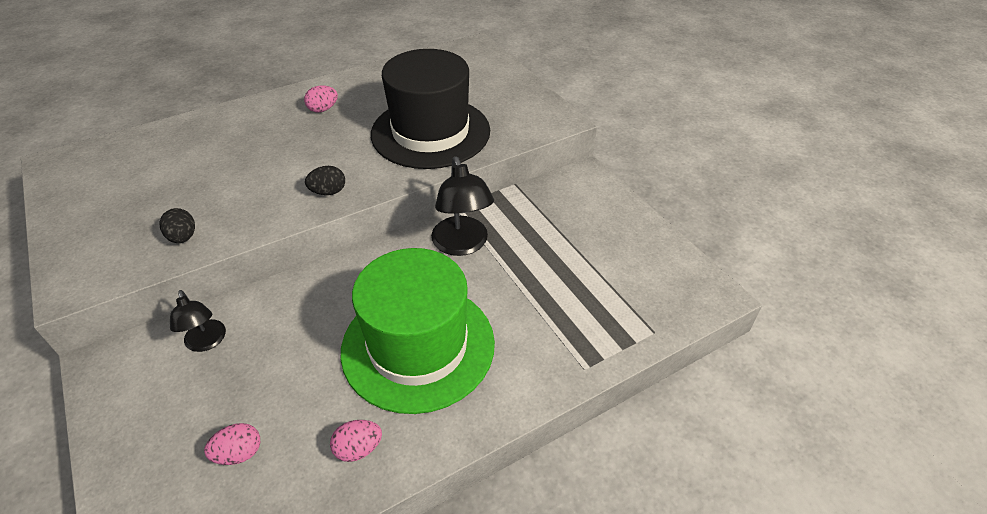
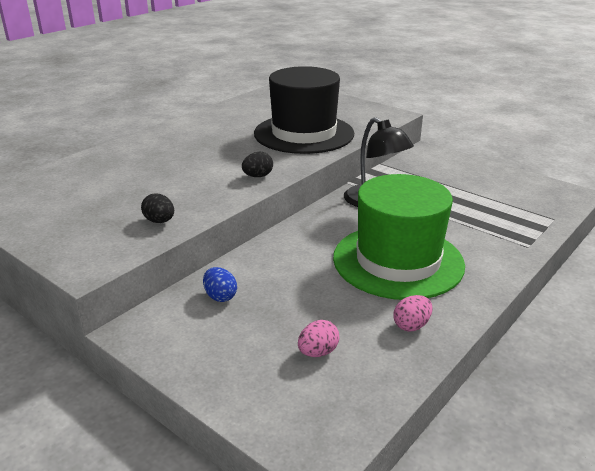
camera: 20 degrees left, 15 degrees down
(207, 342) = (220, 296): black lamp -> blue egg
(323, 109) = (201, 134): pink egg -> none

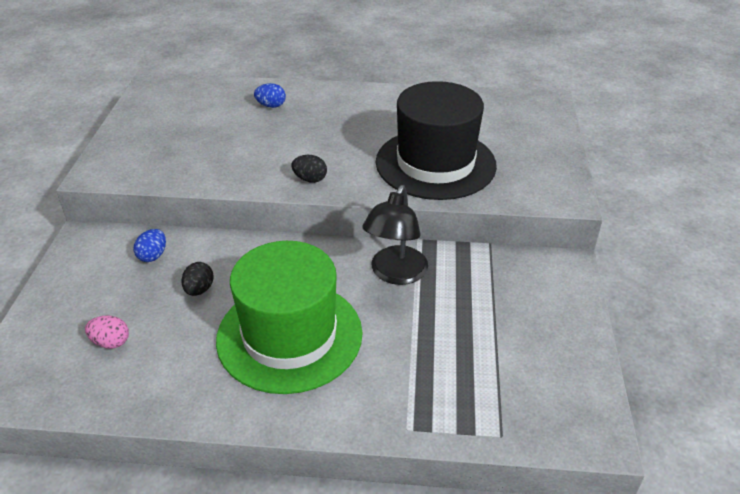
camera: 55 degrees right, 10 degrees up
(127, 161) = (271, 106): none -> blue egg
(159, 221) = (184, 170): black egg -> black egg (199, 290)
(411, 325) = (184, 385): pink egg -> none

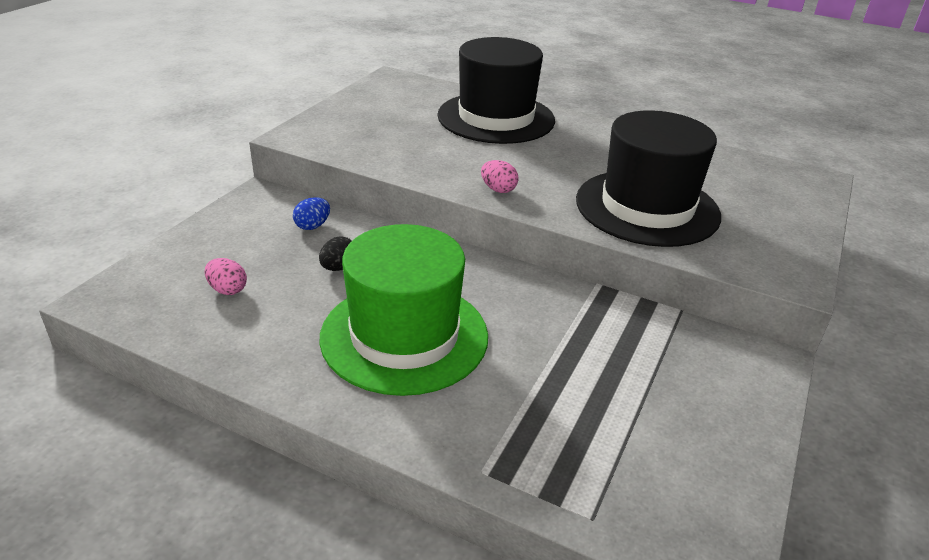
camera: 20 degrees right, 5 degrees down
(271, 106) = (496, 118): blue egg -> black hat
(310, 179) = (498, 189): black egg -> pink egg
(395, 274) = (553, 310): black lamp -> none

